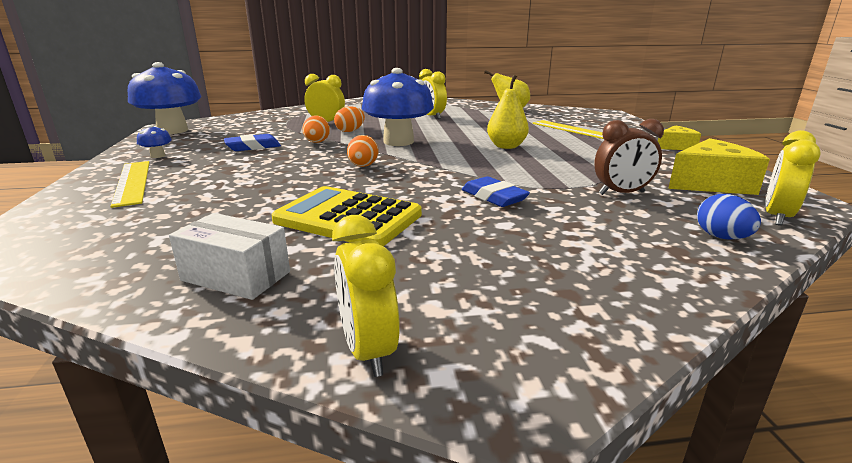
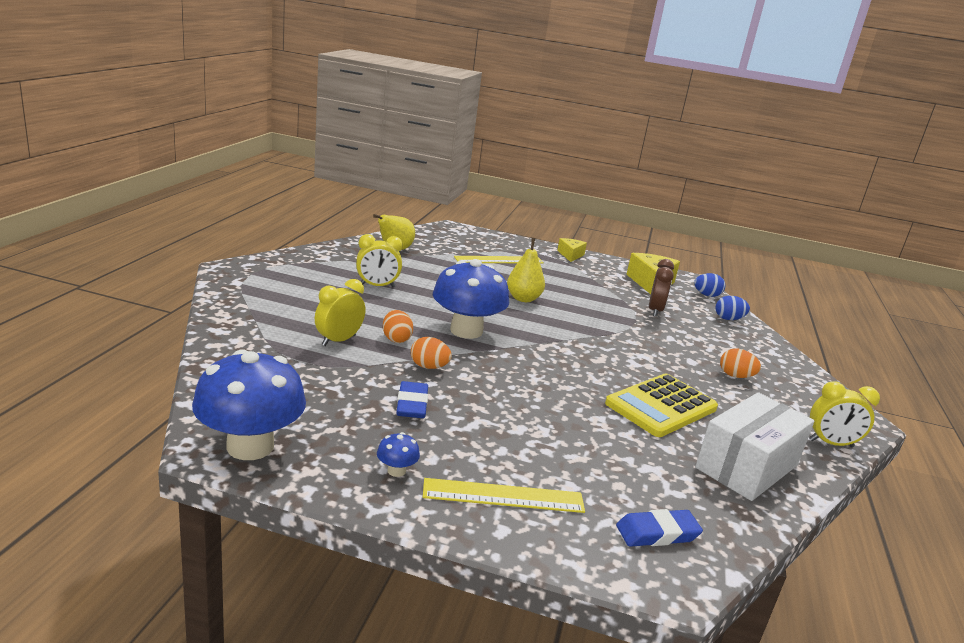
camera: 70 degrees left, 0 degrees up
(236, 276) = (747, 466): white box -> white box, size x1.56
(363, 166) = (536, 368): orange egg -> orange egg (735, 376)
(494, 197) = (642, 346): blue eraser -> blue eraser (657, 533)
(777, 216) = (706, 295): yellow clock -> blue egg

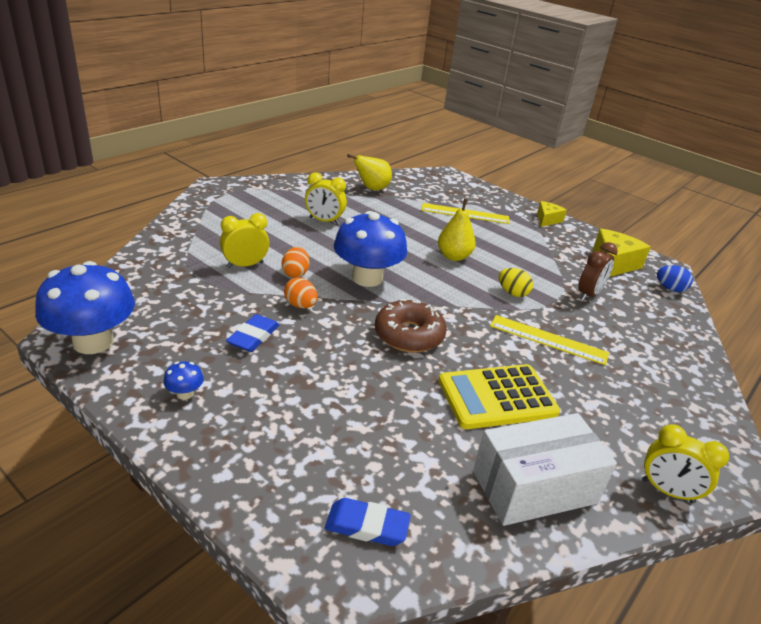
camera: 25 degrees right, 10 degrees up
(503, 496) = (254, 443): yellow ruler -> yellow ruler (548, 340)
(547, 372) = (409, 335): none -> brown donut
(598, 320) = (512, 293): none -> yellow egg
(728, 319) = (672, 320): blue egg -> none
(735, 376) = (618, 385): orange egg -> none

